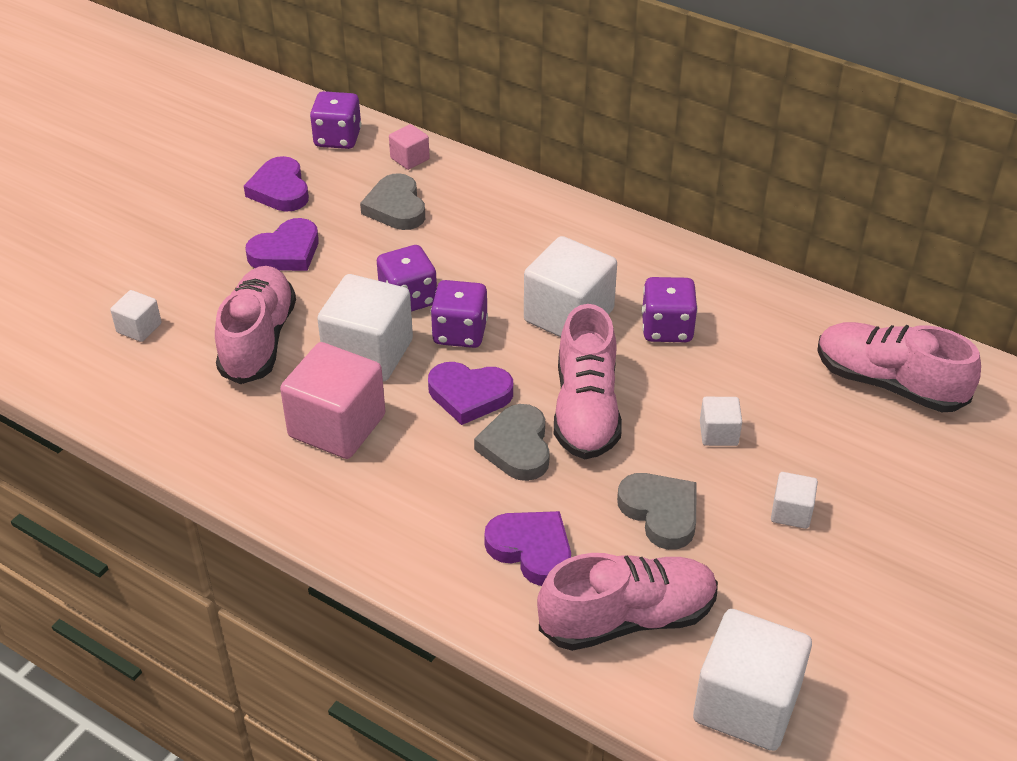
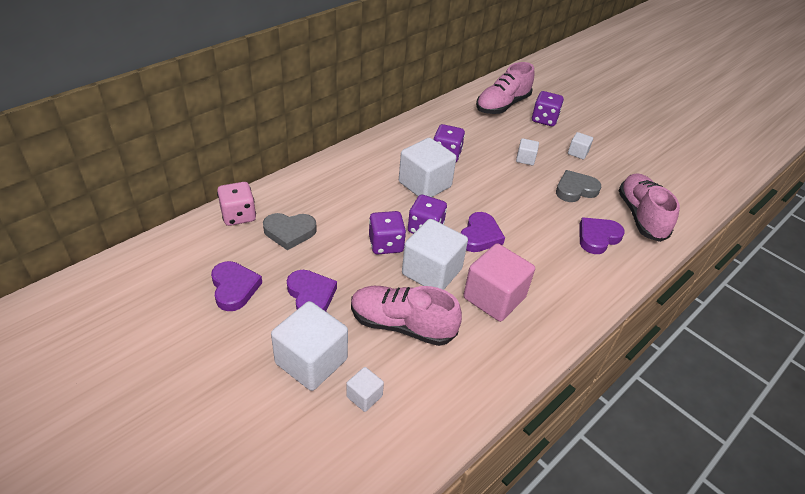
camera: 80 degrees left, 0 degrees up
(280, 190) = (234, 288): purple heart -> purple heart turned 105 degrees counterclockwise
(337, 138) = (189, 246): purple dice -> purple dice (544, 119)
(410, 159) = (238, 215): pink cube -> pink dice
(517, 447) = (524, 227): grey heart -> none
(586, 410) = (501, 196): pink shoe -> none
(746, 704) = (685, 194): white cube -> white cube (311, 361)

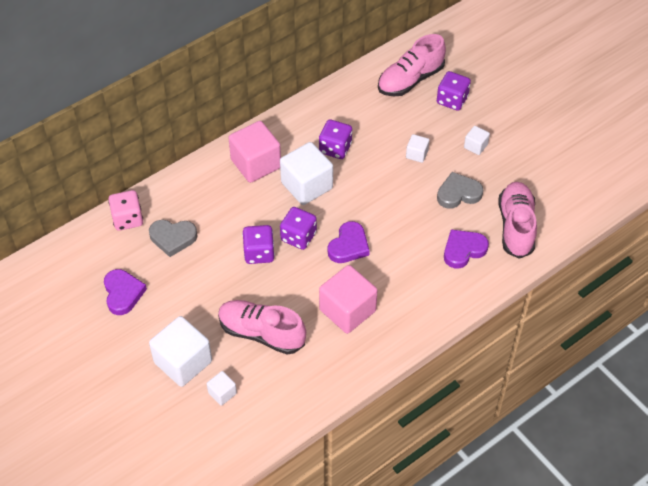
camera: 10 degrees right, 10 degrees up
(311, 296) = (187, 303): purple heart -> none
(370, 167) = (256, 164): none -> pink cube
(432, 272) = (296, 282): white cube -> none

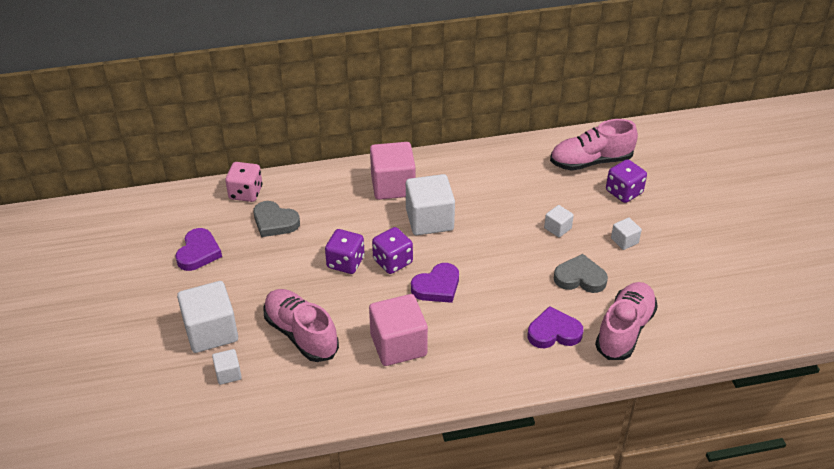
camera: 25 degrees right, 10 degrees down
(335, 148) = (478, 197): purple dice -> none

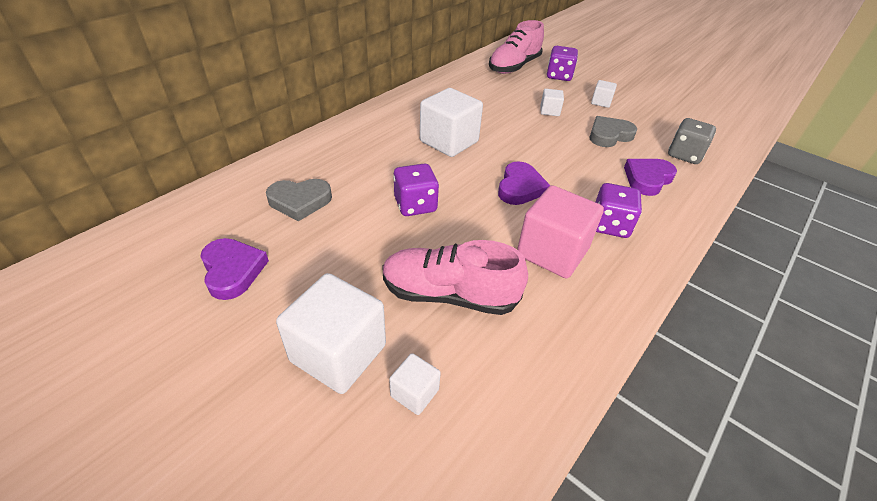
camera: 40 degrees left, 0 degrees up
(246, 193) = (237, 188): pink dice -> none
(392, 261) = (458, 185): purple dice -> purple dice (609, 225)
(393, 185) = (386, 129): pink cube -> none
(624, 330) = (684, 155): pink shoe -> grey dice

